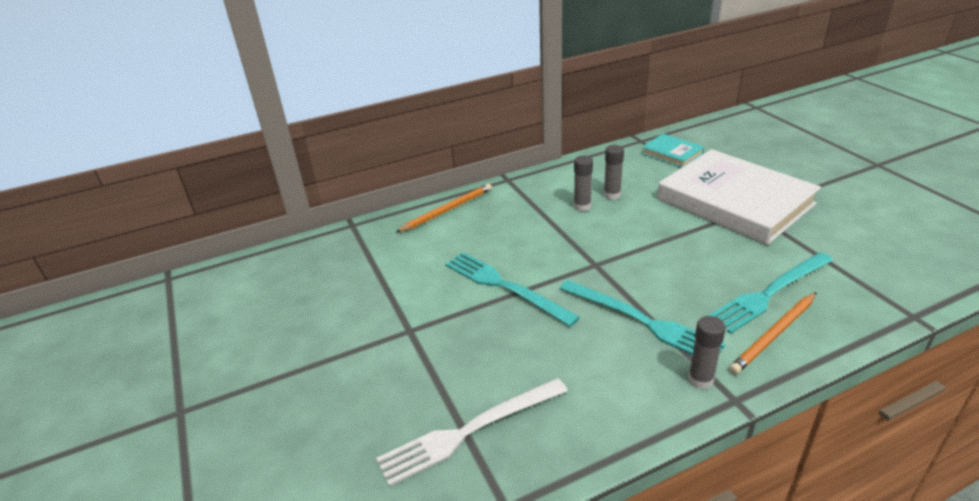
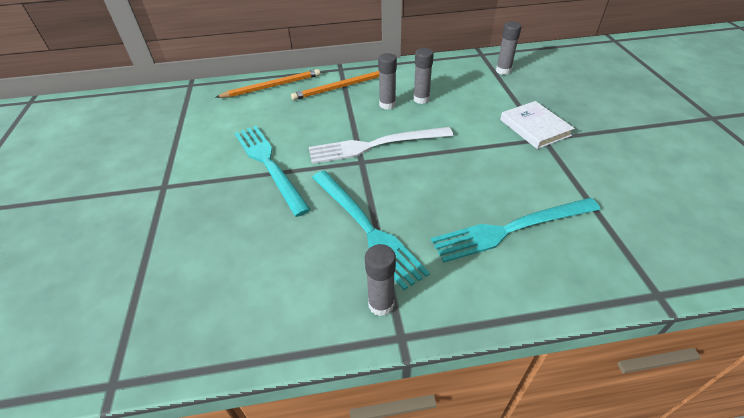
camera: 15 degrees right, 10 degrees up
(469, 431) = (139, 296): white fork -> white fork (375, 145)
(672, 153) = (503, 71): turquoise book -> grey glue stick
(734, 202) = (534, 127): white book -> white book, size x0.45
(774, 335) = (487, 275): orange pencil -> orange pencil (341, 87)

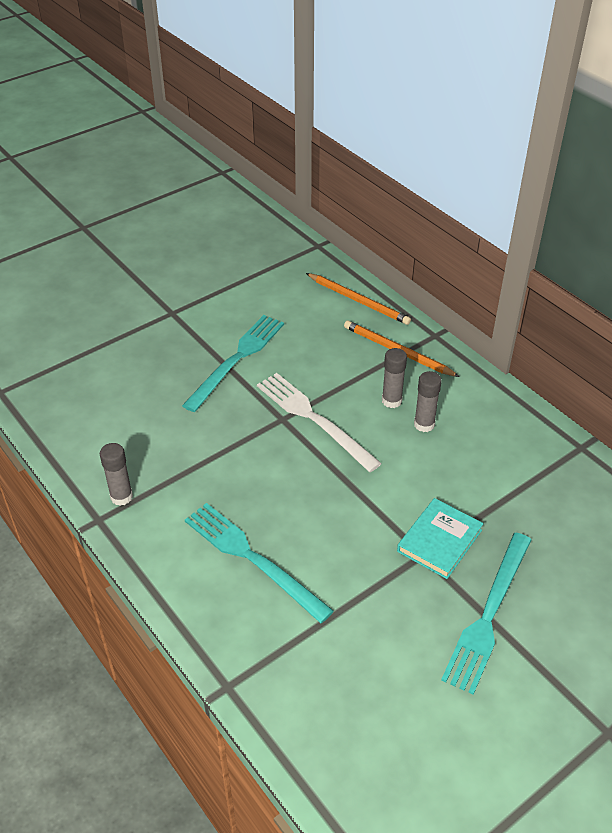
camera: 60 degrees right, 0 degrees up
(366, 227) = (197, 456): turquoise fork -> turquoise fork (488, 615)
(503, 71) = (553, 480): grey glue stick -> none
(534, 127) = (439, 541): white book -> turquoise book

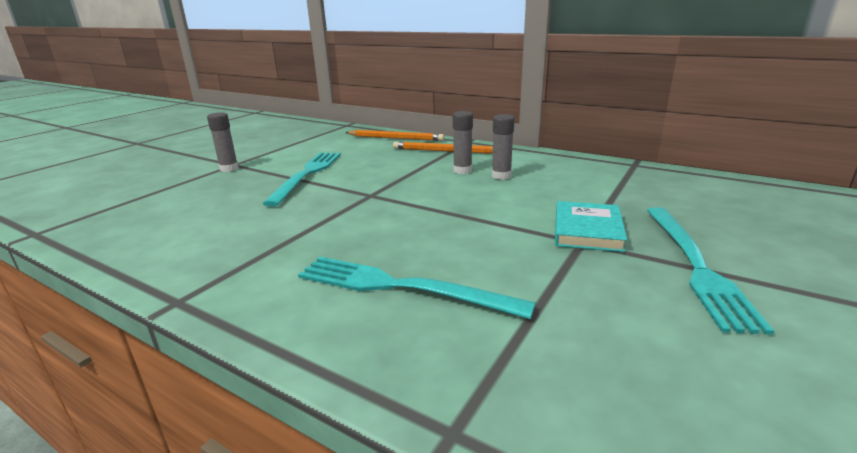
camera: 20 degrees left, 20 degrees down
(121, 497) = (207, 276): grey glue stick -> grey glue stick (229, 169)
(313, 419) = (401, 190): white fork -> none

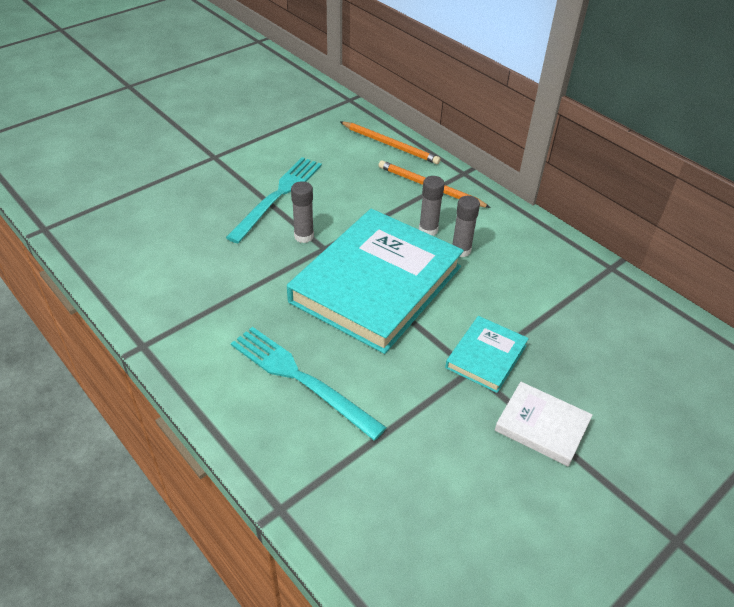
camera: 15 degrees right, 20 degrees up
(229, 169) = (208, 164): grey glue stick -> grey glue stick (304, 236)
(438, 206) = (376, 284): none -> turquoise book
(696, 266) = (542, 426): turquoise fork -> white book

